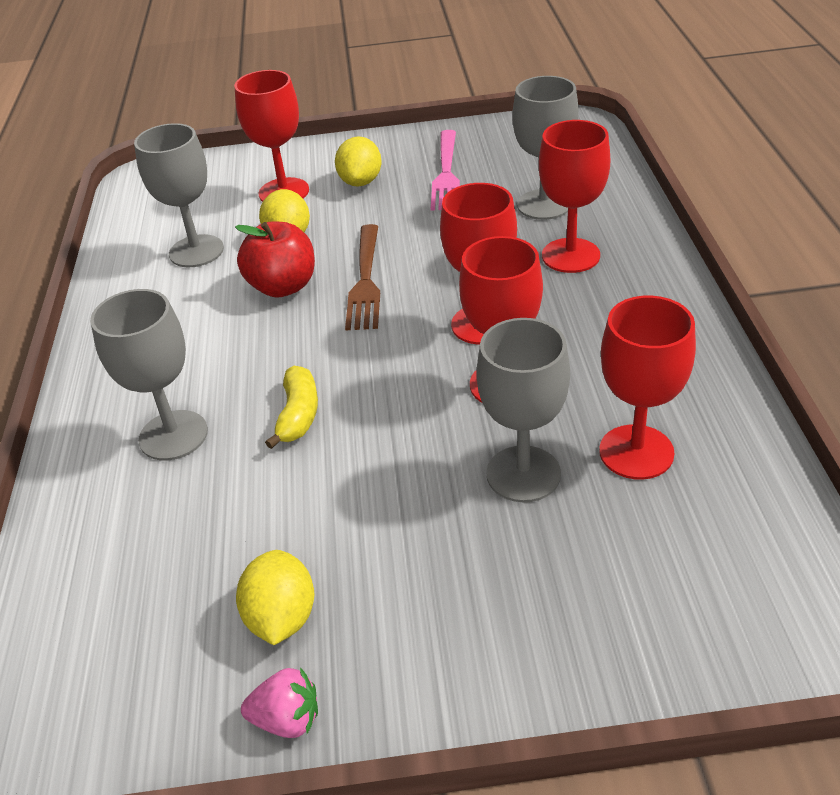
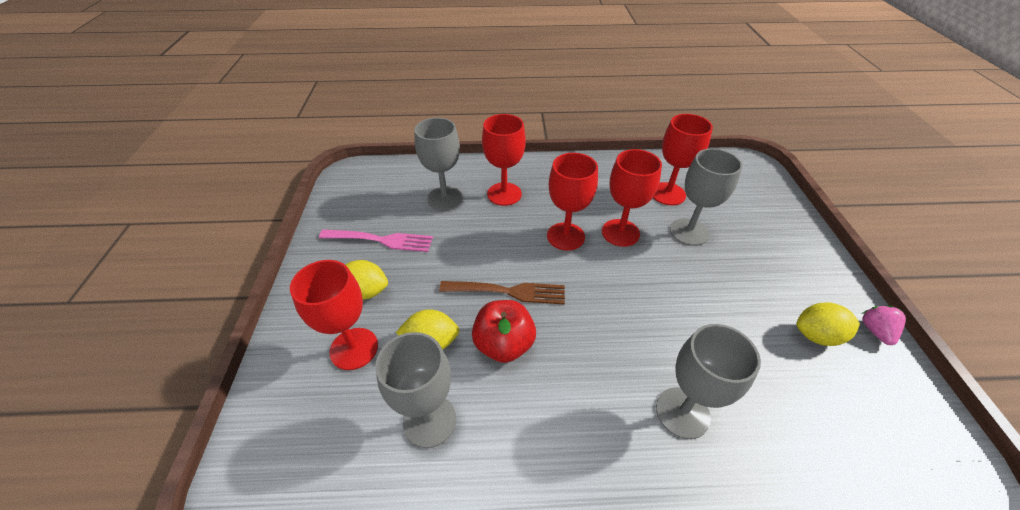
camera: 90 degrees left, 5 degrees up
(298, 415) = (653, 331): yellow banana -> none

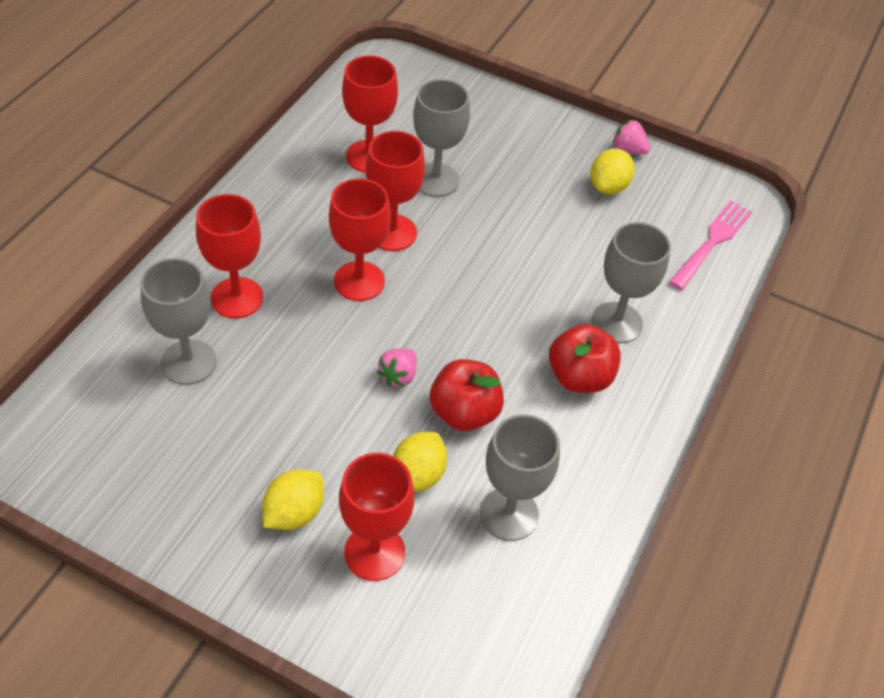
camera: 65 degrees left, 5 degrees up
(380, 240) = (212, 465): pink fork -> pink fork (712, 243)
(507, 292) = (398, 376): brown fork -> pink strawberry
(599, 410) = (579, 377): none -> red apple

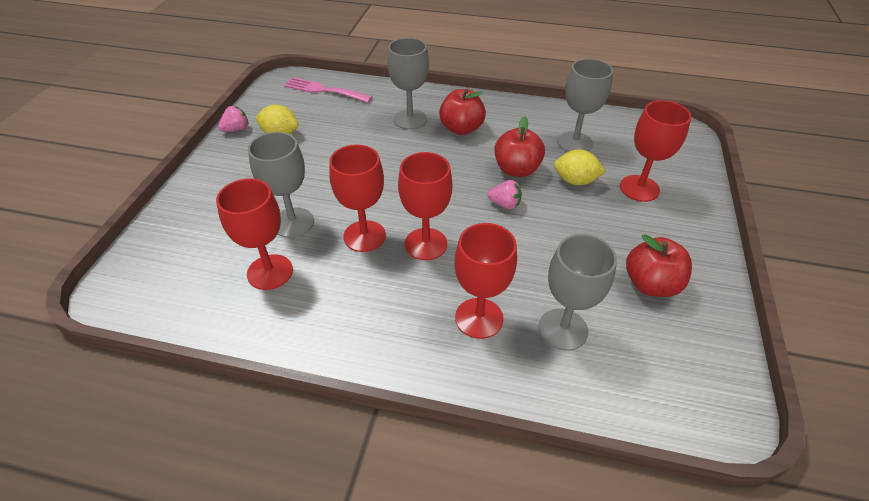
camera: 100 degrees left, 5 degrees down
(204, 474) = (650, 284): none -> red apple
(294, 512) = (642, 229): yellow lemon -> none
(628, 149) = (236, 129): pink strawberry -> pink strawberry turned 150 degrees counterclockwise

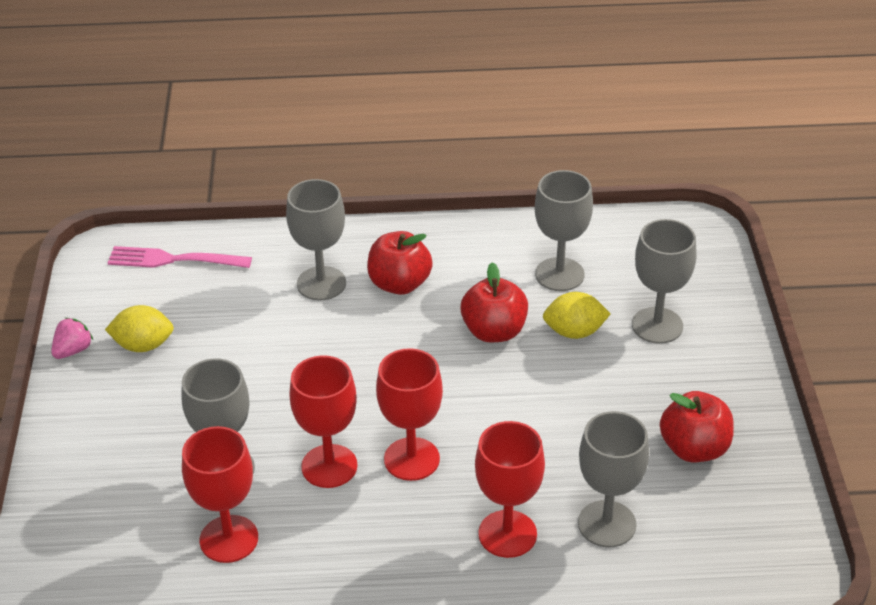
camera: 15 degrees left, 5 degrees down
(505, 204) = (494, 384): pink strawberry -> none
(639, 188) = (657, 325): red goblet -> grey goblet

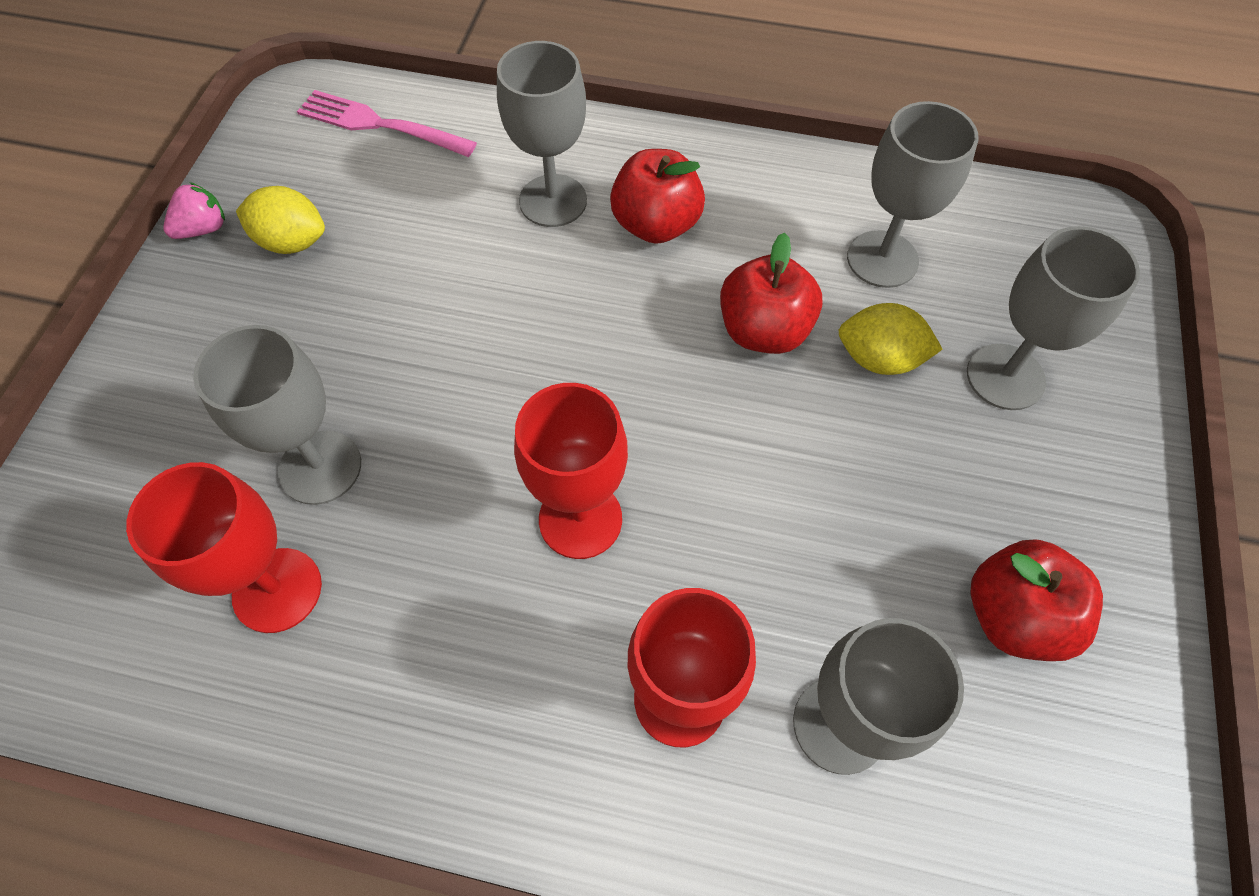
camera: 15 degrees right, 20 degrees up
(329, 466) = (461, 500): red goblet -> none

